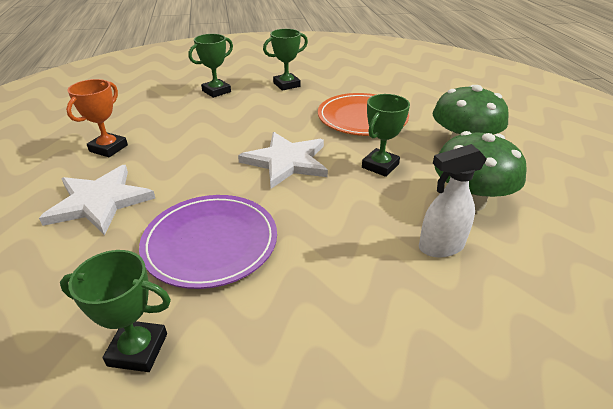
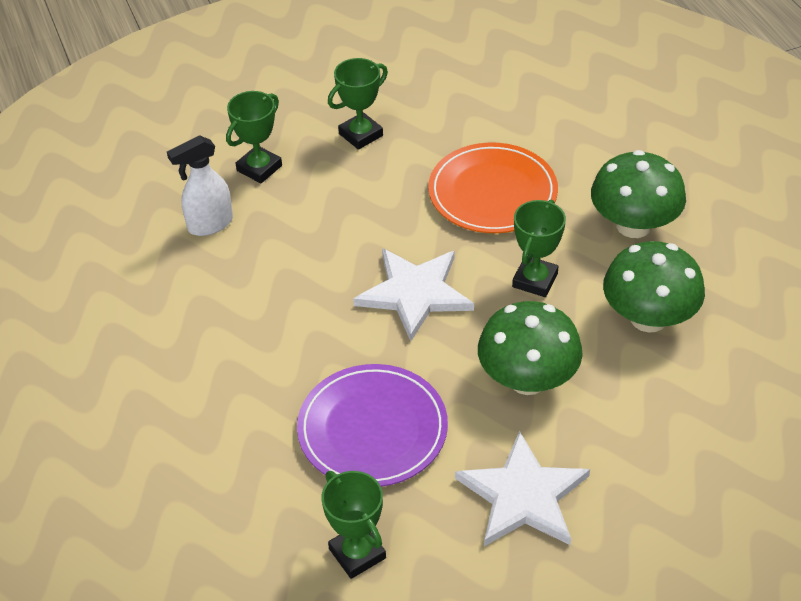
camera: 10 degrees left, 10 degrees up
(100, 201) = (212, 398): white star -> white star (523, 495)
(108, 148) = (167, 311): orange trophy -> none
(138, 349) = (357, 553): green trophy -> green trophy turned 60 degrees clockwise
(357, 227) = (527, 379): none -> green mushroom
(440, 247) = (621, 388): white spray bottle -> white spray bottle (209, 224)

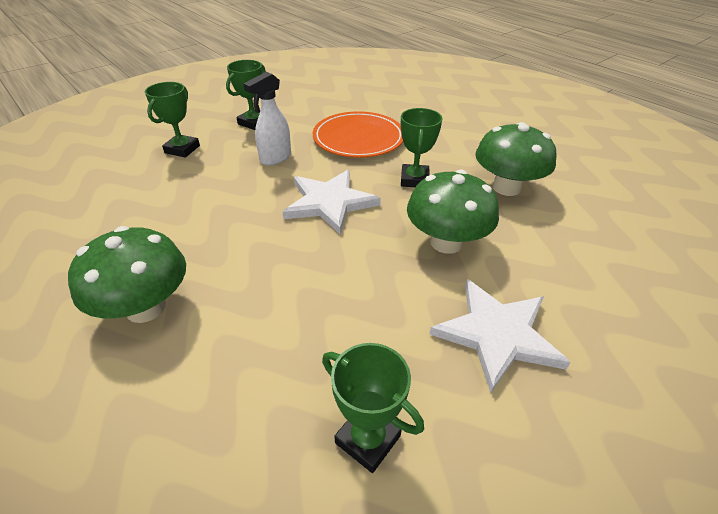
camera: 20 degrees left, 5 degrees down
(209, 224) = (147, 187): white spray bottle -> white spray bottle (275, 158)
(372, 429) = (335, 309): purple plate -> none
(633, 225) = (461, 141): green mushroom -> green mushroom (146, 307)

